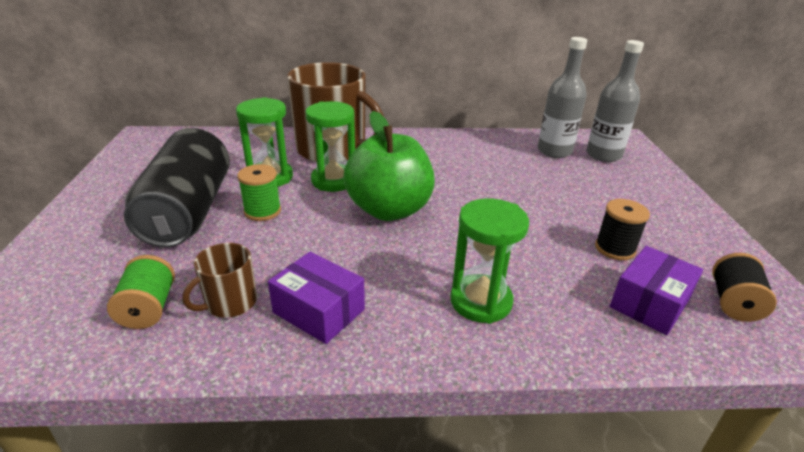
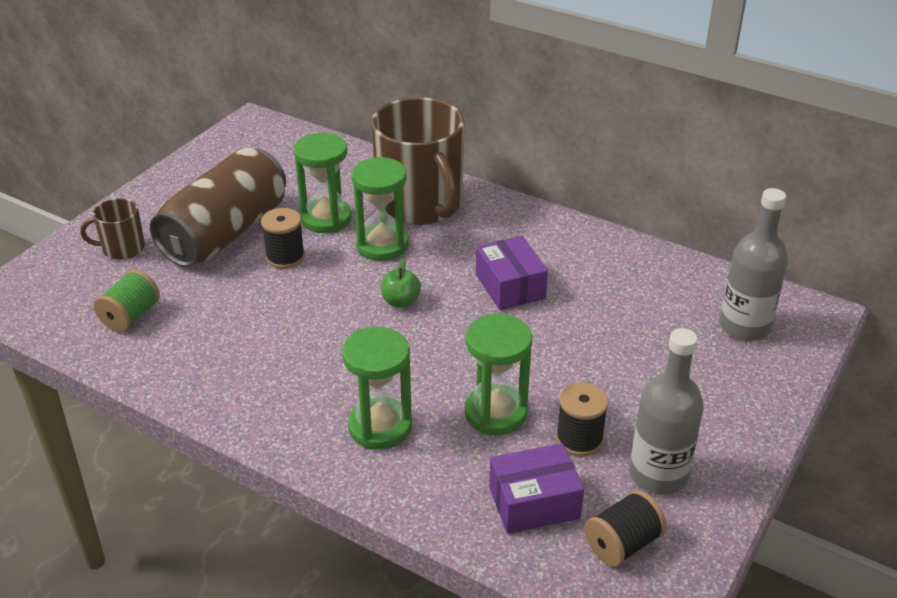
camera: 35 degrees right, 5 degrees up
(189, 211) = (225, 233): black can -> brown can
(230, 302) = (187, 337): brown mug -> brown mug (122, 248)
(262, 211) = (285, 257): green spool -> black spool
(319, 311) = (244, 374): purple box -> purple box (510, 286)
(389, 210) = (400, 301): green apple -> green apple, size x0.40
(545, 255) = (495, 413): none -> green hourglass
(554, 151) = (683, 297): grey bottle -> grey bottle (658, 475)

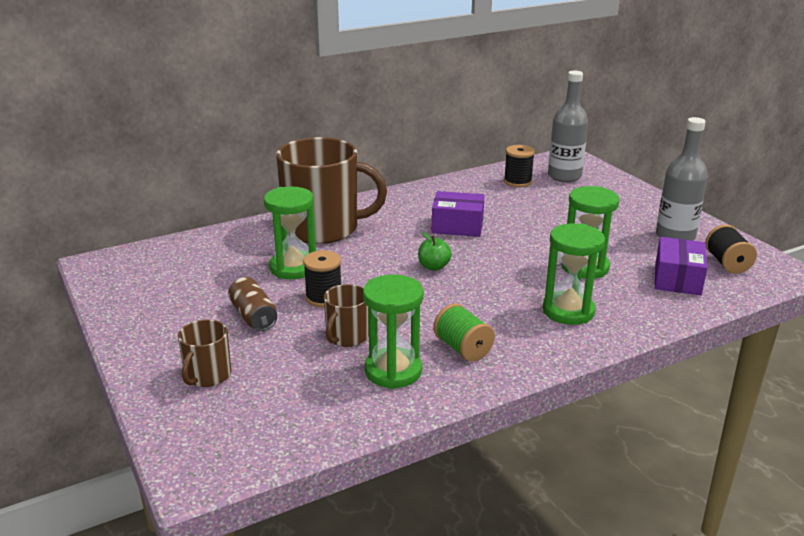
camera: 60 degrees left, 10 degrees down
(131, 316) = (322, 393): green spool -> green spool (462, 348)
(225, 233) = (253, 316): brown can -> brown can, size x0.46
(227, 296) = (346, 336): none -> brown mug
(382, 245) = (357, 256): green hourglass -> green hourglass (393, 371)
(579, 439) = (629, 249): black spool -> black spool (517, 182)

